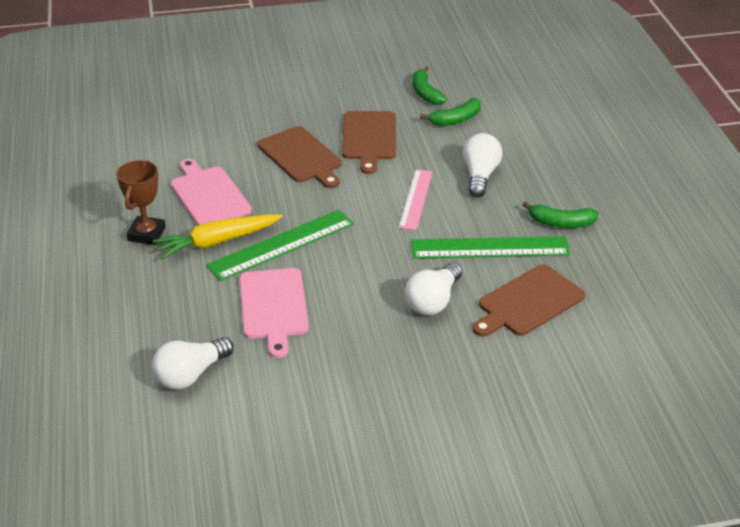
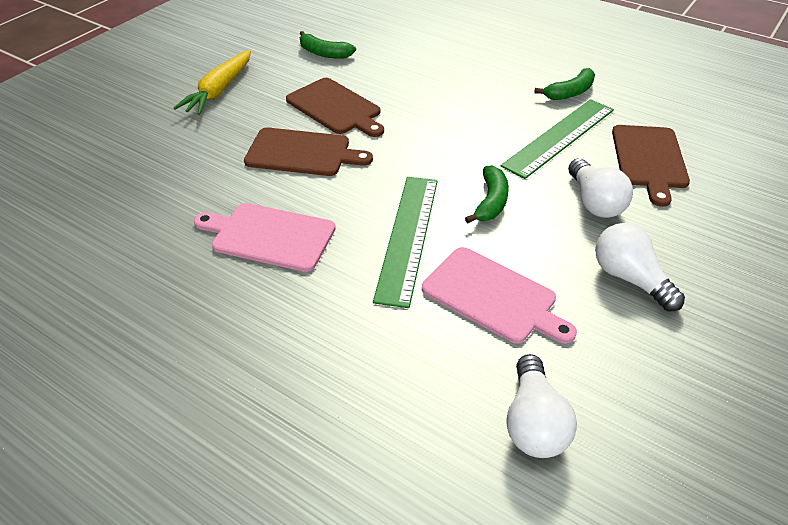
camera: 45 degrees left, 5 degrees up
(146, 234) = (263, 314): brown trophy -> none
(217, 242) = (347, 273): yellow carrot -> yellow carrot (219, 90)
(416, 199) = (449, 133): pink ruler -> none
(456, 119) = (379, 61): green banana -> green banana (491, 202)
(480, 176) = (464, 90): white light bulb -> white light bulb (630, 279)

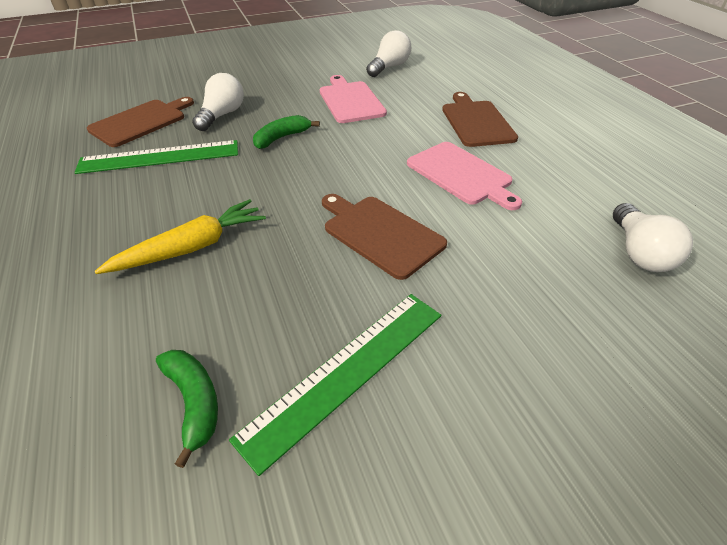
camera: 145 degrees left, 0 degrees up
(219, 90) = (416, 392): yellow carrot -> yellow carrot (191, 248)
(335, 108) = (293, 276): brown cutting board -> brown cutting board (476, 122)
(407, 237) = (363, 140): green ruler -> green ruler (346, 372)
(570, 92) = (70, 188): green banana -> none
(630, 279) = (272, 85): white light bulb -> white light bulb (639, 252)

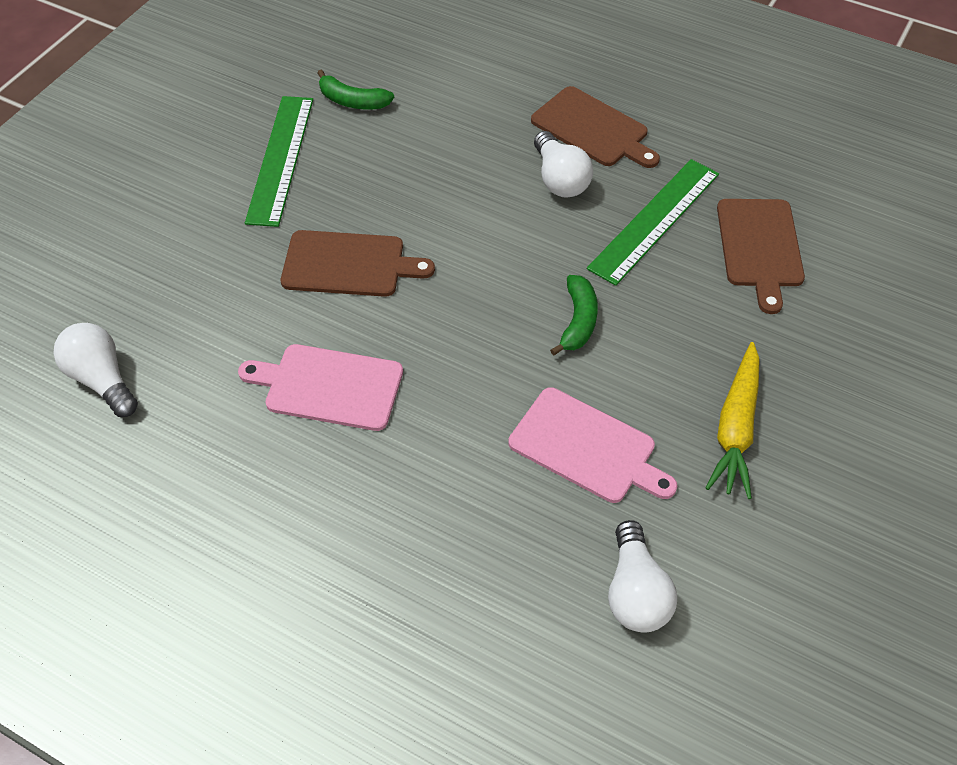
camera: 140 degrees right, 10 degrees up
(191, 248) = (483, 166): yellow carrot -> yellow carrot (735, 428)
(222, 115) = (696, 313): white light bulb -> white light bulb (559, 179)
(476, 122) = (379, 509): brown cutting board -> brown cutting board (593, 129)

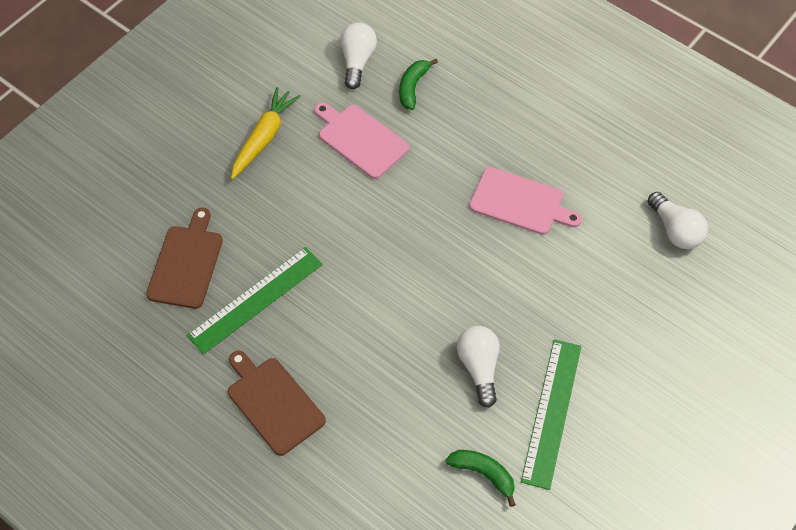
camera: 170 degrees left, 5 degrees up
(348, 264) = (500, 296): brown cutting board -> none
(559, 179) = (318, 352): white light bulb -> white light bulb (479, 368)
(578, 321) = (341, 224): green banana -> green banana (413, 87)

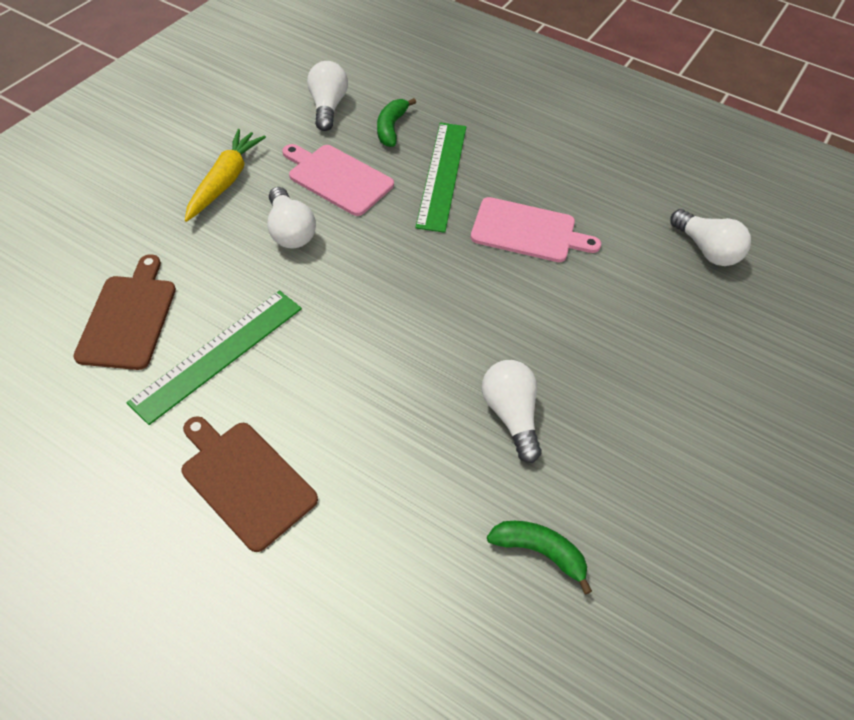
camera: 10 degrees left, 5 degrees down
(317, 191) = (290, 231): none -> white light bulb
(552, 412) = (612, 463): green ruler -> green ruler (442, 175)

